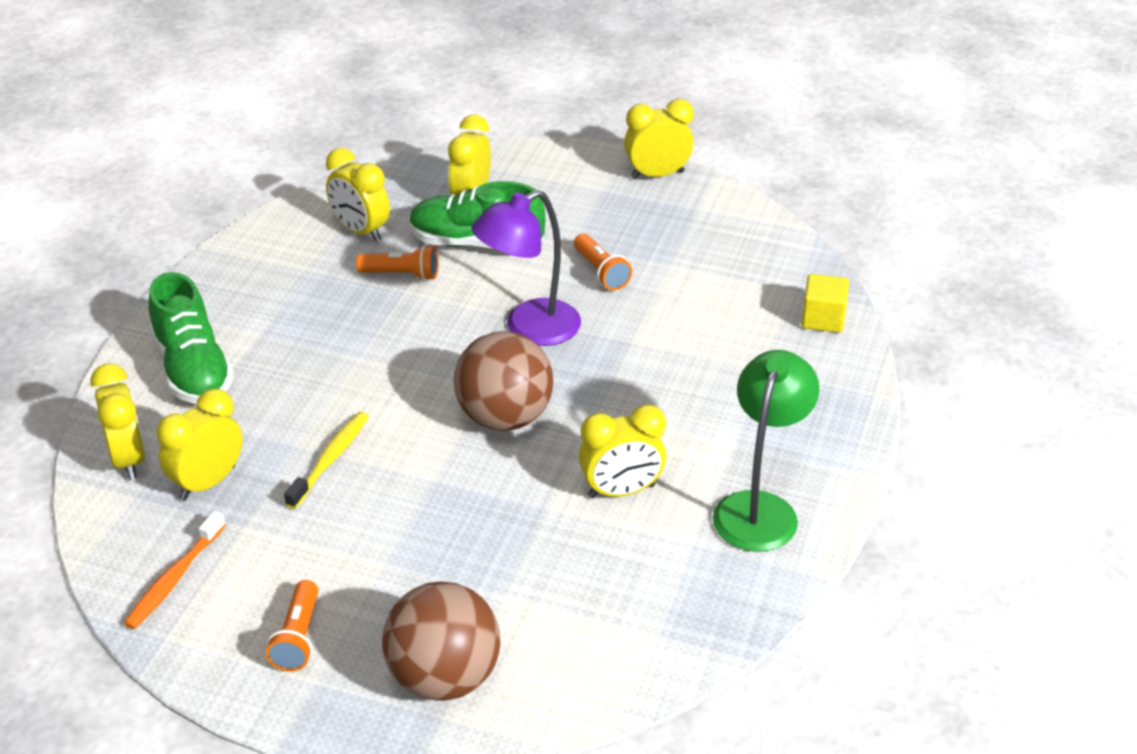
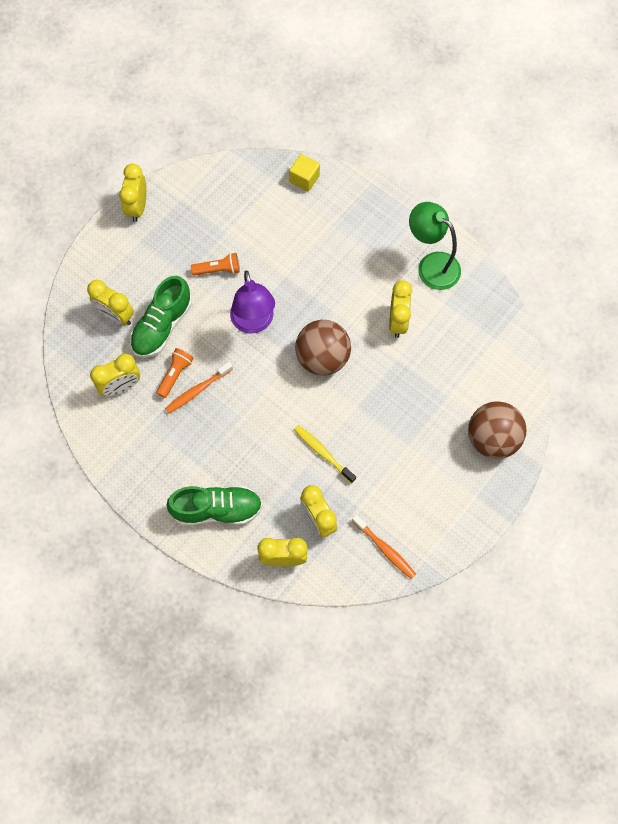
camera: 70 degrees left, 30 degrees up
(298, 638) = (445, 498): orange flashlight -> none
(386, 302) = (198, 390): none -> orange toothbrush

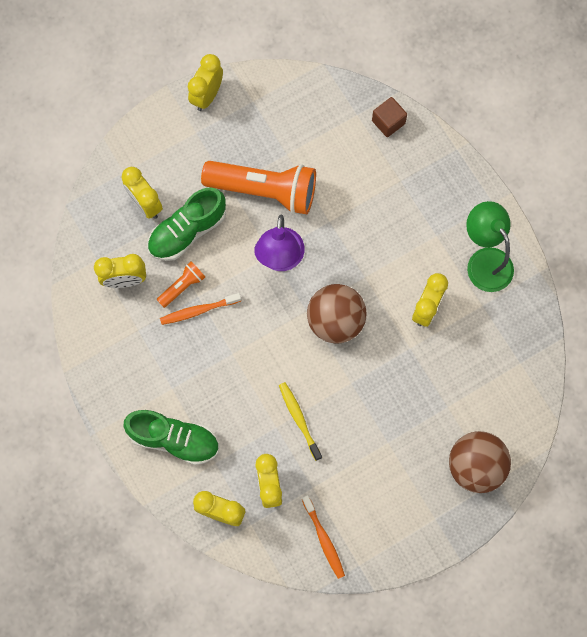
camera: 20 degrees right, 5 degrees up
(218, 270) = (264, 191): orange flashlight -> orange flashlight, size x2.17
(304, 179) = (388, 122): yellow cube -> brown cube

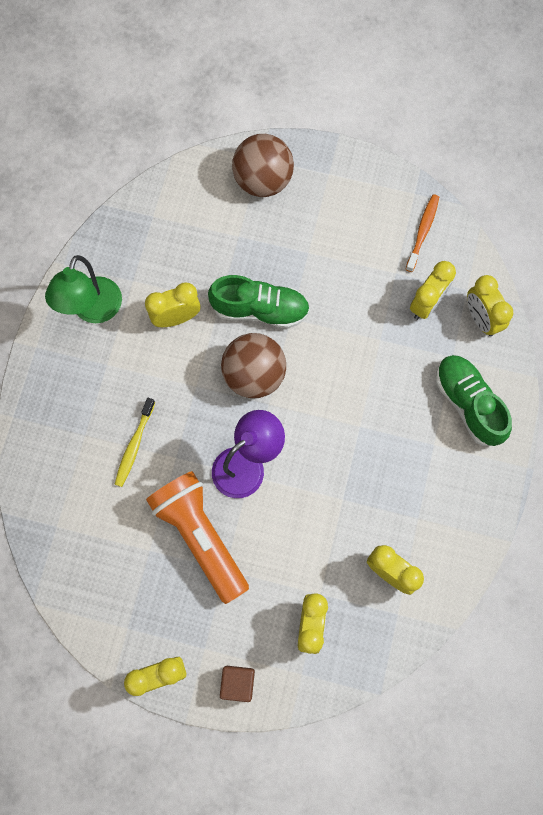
camera: 135 degrees left, 0 degrees up
(182, 286) = (347, 519): orange flashlight -> none
(187, 231) = (298, 563): green shoe -> green shoe (260, 309)
(199, 310) = (353, 486): orange toothbrush -> none
(299, 420) = (357, 328): yellow toothbrush -> yellow toothbrush (134, 445)
(388, 122) = (39, 494): brown cube -> brown cube (238, 682)

